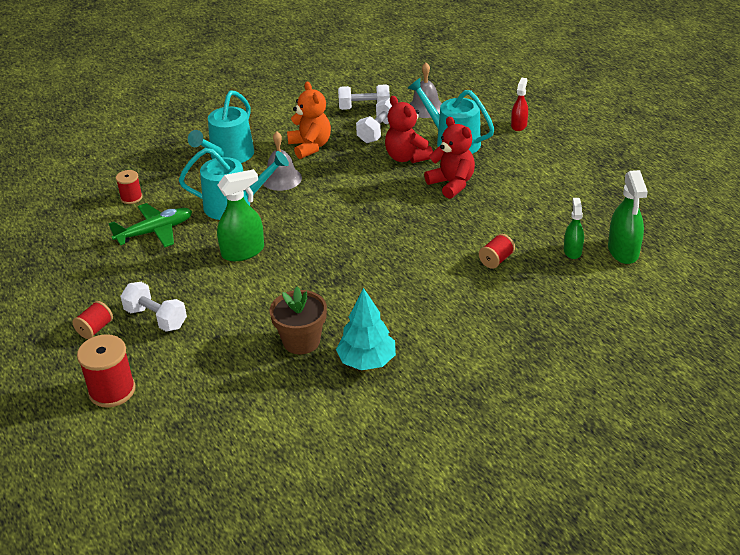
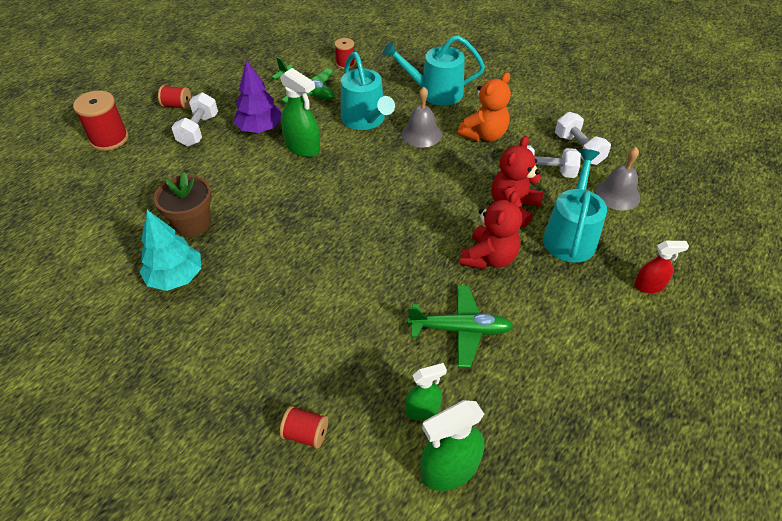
camera: 65 degrees right, 10 degrees up
(190, 274) = (260, 129): none -> purple tree
(496, 260) = (371, 336): red spool -> red spool (306, 434)
(513, 216) = (460, 330): none -> green plane

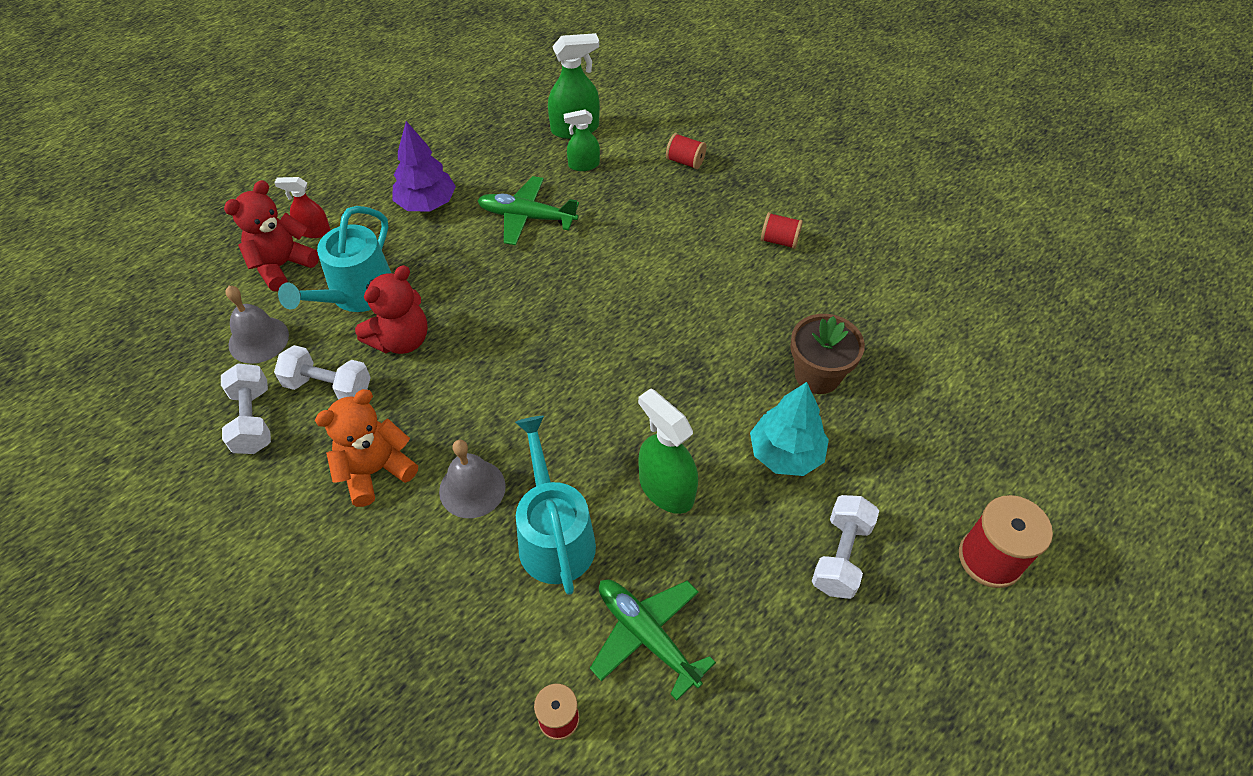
camera: 170 degrees left, 5 degrees up
(176, 277) = (824, 307): turquoise tree -> turquoise tree (785, 454)
(177, 105) = (893, 632): red spool -> red spool (779, 240)
(260, 129) = (735, 543): purple tree -> purple tree (426, 203)
(435, 92) = (409, 591): turquoise watering can -> none
(489, 258) = (464, 282): red teddy bear -> red teddy bear (282, 265)

